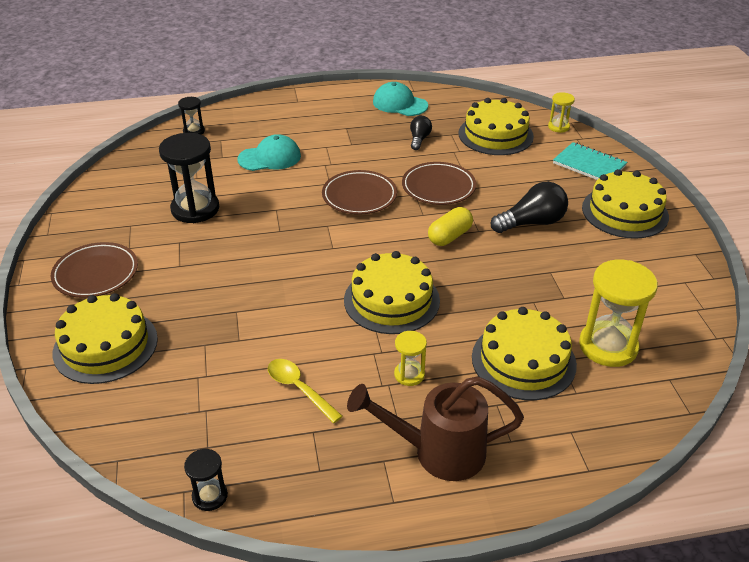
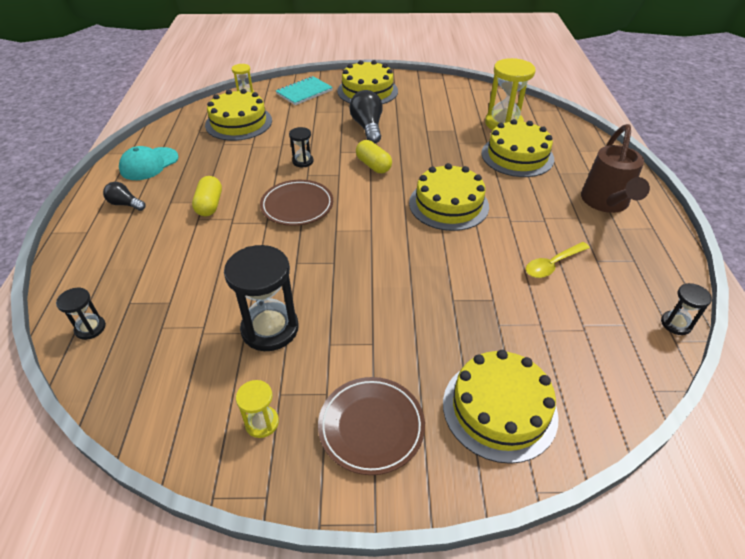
camera: 80 degrees left, 5 degrees up
(270, 158) = (195, 261): turquoise cap -> none
(347, 148) = (209, 205): none -> yellow capsule
(409, 374) = (533, 206): yellow hourglass -> yellow hourglass (262, 422)
(419, 139) = (221, 161): black light bulb -> black light bulb (125, 204)
(438, 187) = (303, 161): brown plate -> black hourglass

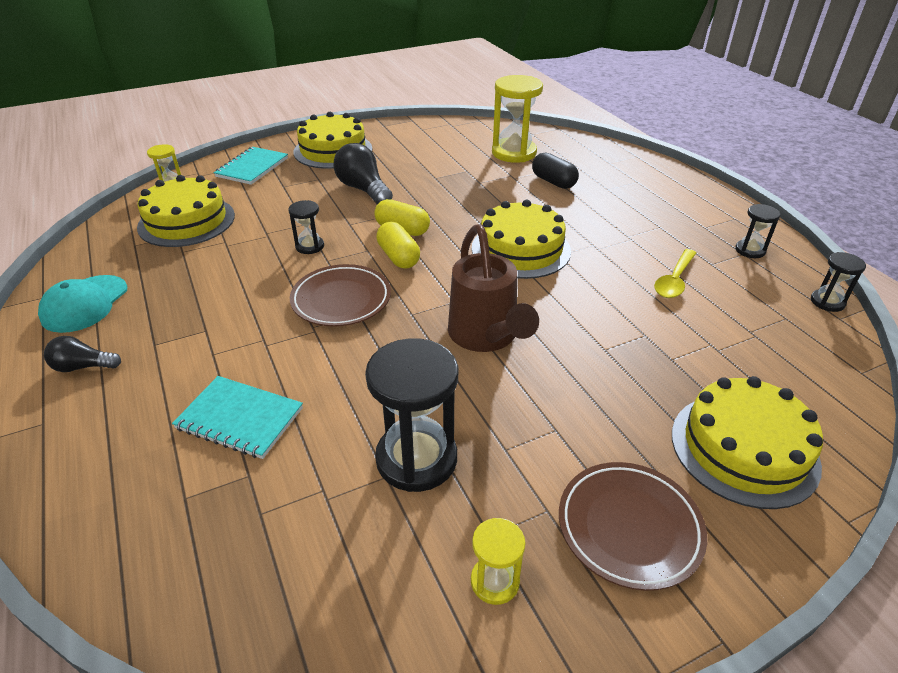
camera: 25 degrees left, 5 degrees down
(90, 328) = (145, 557): black hourglass -> black hourglass (750, 250)
(187, 265) = (240, 418): none -> turquoise notebook
(209, 205) = (218, 332): yellow capsule -> yellow capsule (398, 257)
(517, 156) = (553, 182): yellow cake -> black capsule
(606, 203) = (675, 206): brown watering can -> brown watering can (486, 337)

